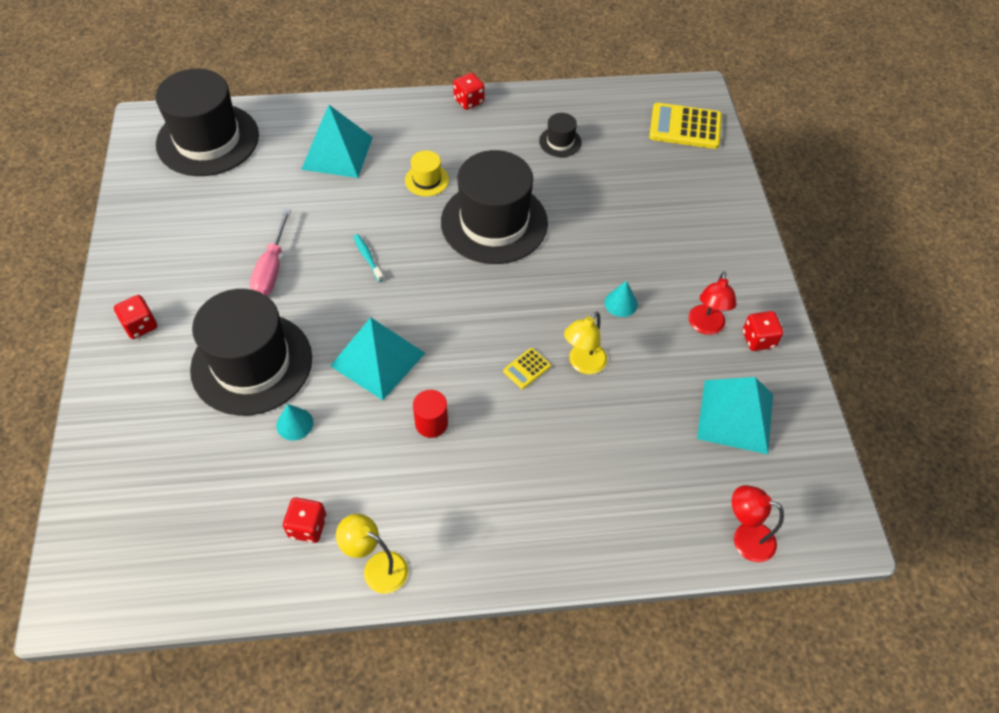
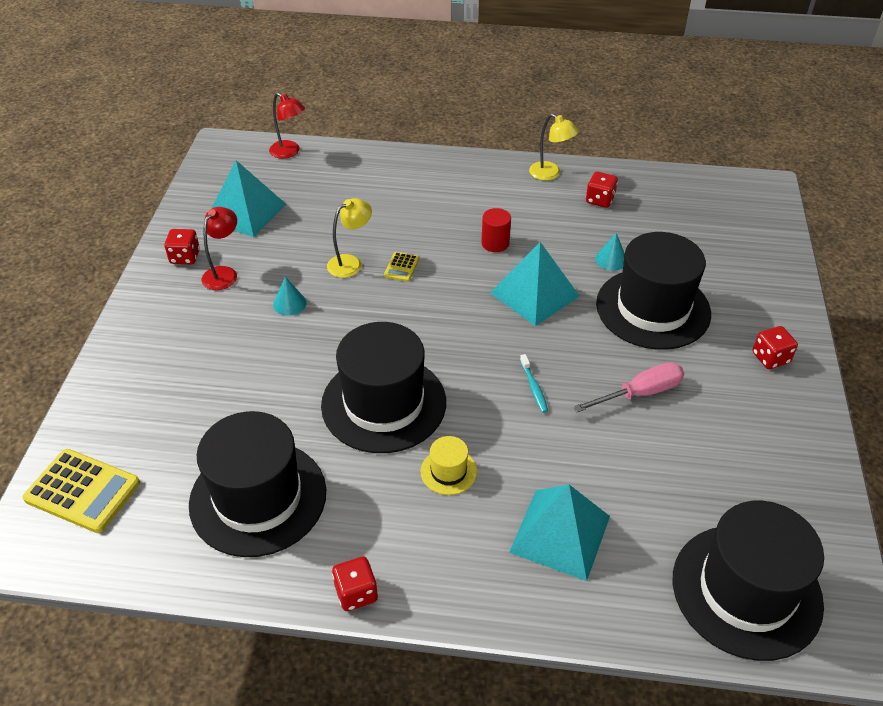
camera: 165 degrees left, 10 degrees down
(272, 268) = (640, 393): pink screwdriver -> pink screwdriver turned 45 degrees clockwise
(527, 369) = (401, 267): yellow calculator -> yellow calculator turned 135 degrees clockwise
(560, 142) = (258, 497): black hat -> black hat, size x2.35

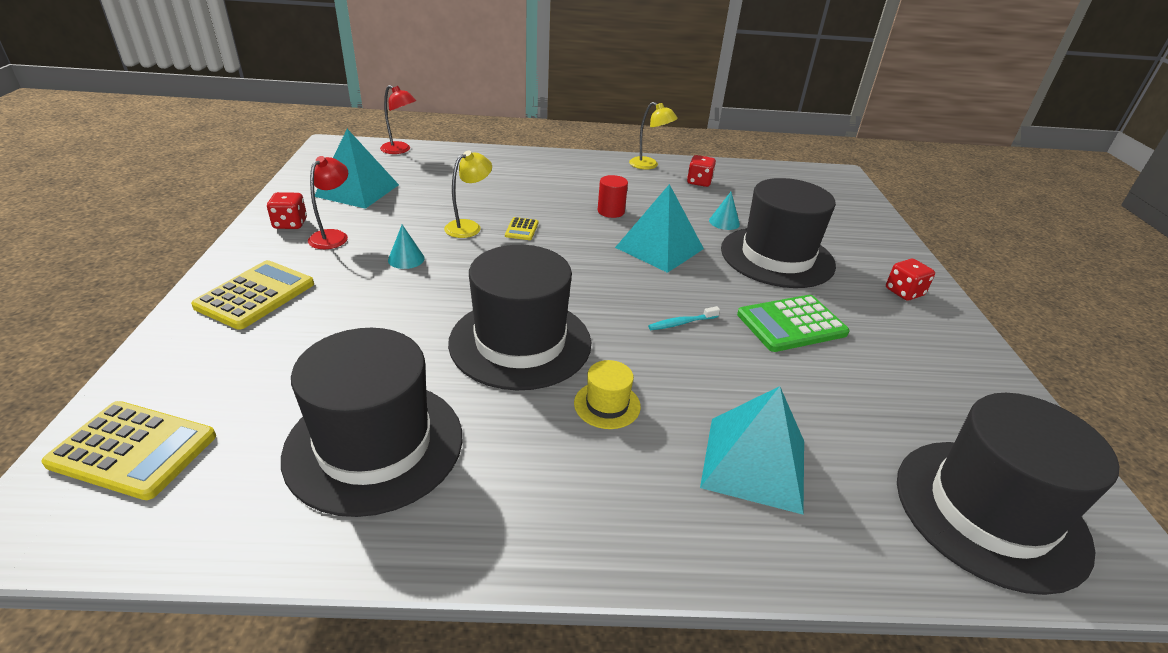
camera: 10 degrees left, 10 degrees down
(159, 343) = (255, 295): none -> yellow calculator
(356, 593) = (514, 552): red dice -> none
(534, 388) = (681, 323): turquoise toothbrush -> turquoise toothbrush turned 90 degrees clockwise
(640, 393) = (791, 324): pink screwdriver -> green calculator

